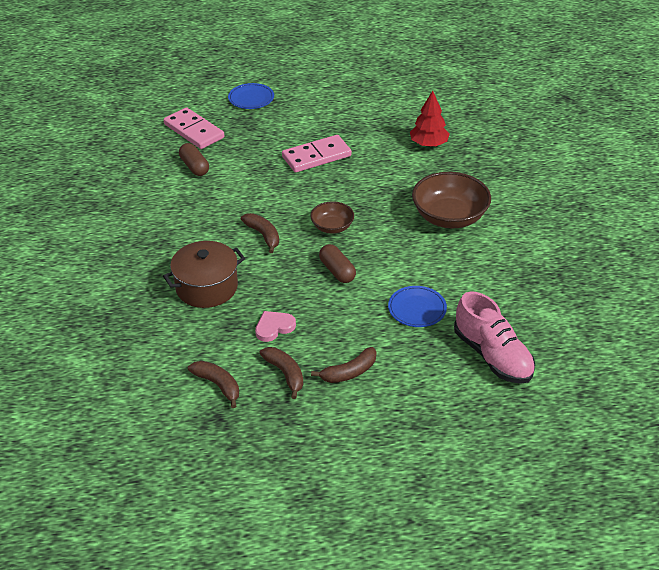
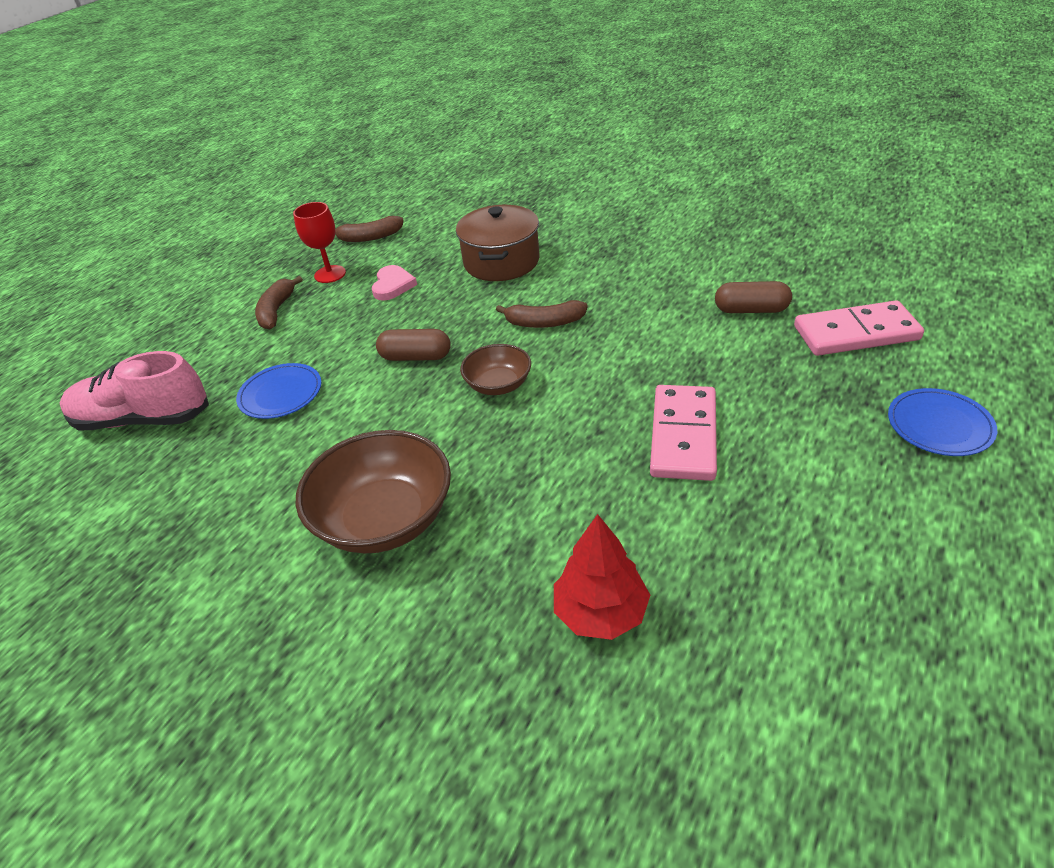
camera: 130 degrees right, 0 degrees up
(285, 374) = (330, 274): brown banana -> red goblet

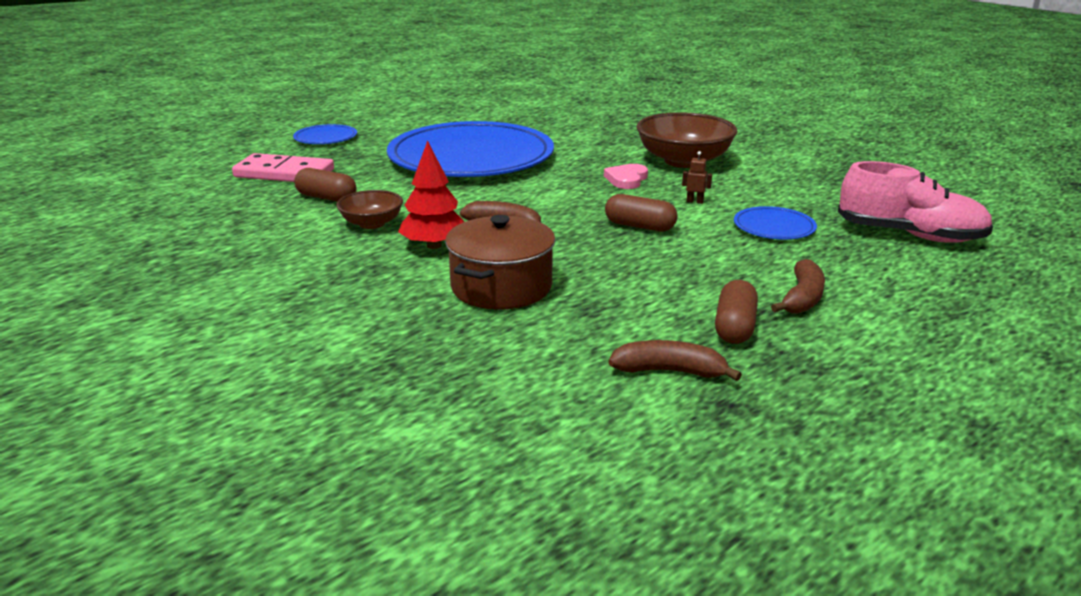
camera: 165 degrees left, 15 degrees down
(330, 274) = (734, 327): red goblet -> brown capsule
(363, 416) = (694, 201): none -> brown robot
(393, 285) = (648, 292): pink heart -> pink heart (626, 179)
(498, 384) = (575, 198): brown bowl -> brown bowl (372, 223)
(601, 612) = (577, 125): red tree -> red tree (434, 245)
(684, 436) = (471, 157): pink domino -> blue plate

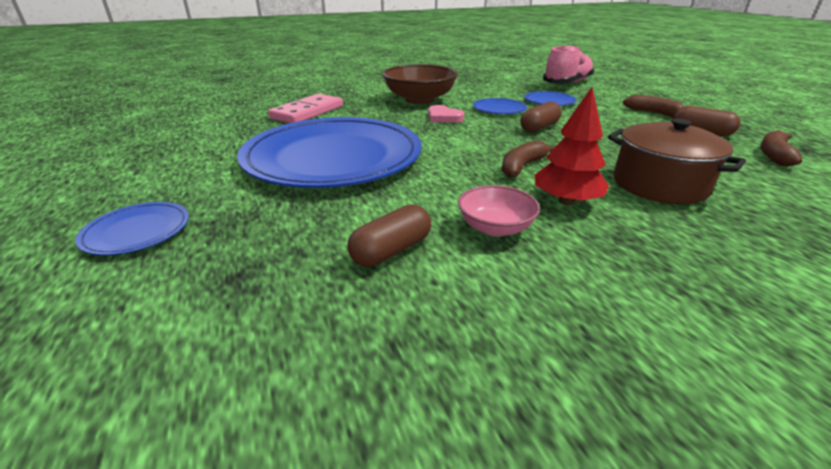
camera: 70 degrees left, 5 degrees up
(284, 173) = (255, 280): pink domino -> pink domino (307, 112)
(372, 223) = (495, 228): brown bowl -> pink bowl
(694, 201) = (499, 109): brown robot -> blue plate

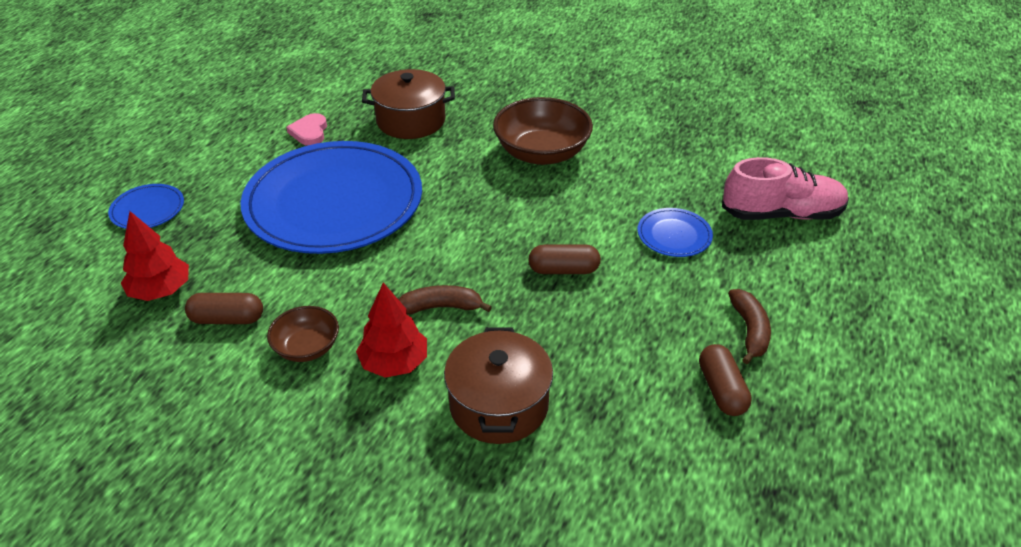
camera: 45 degrees right, 10 degrees up
(276, 272) = (161, 291): none -> red tree
(307, 112) = (411, 121): pink domino -> brown pot
(443, 117) = (508, 198): pink heart -> pink heart (309, 132)
(495, 228) = (307, 347): pink bowl -> brown bowl
(499, 109) = (588, 216): blue plate -> none
(774, 155) = (706, 469): brown banana -> none

